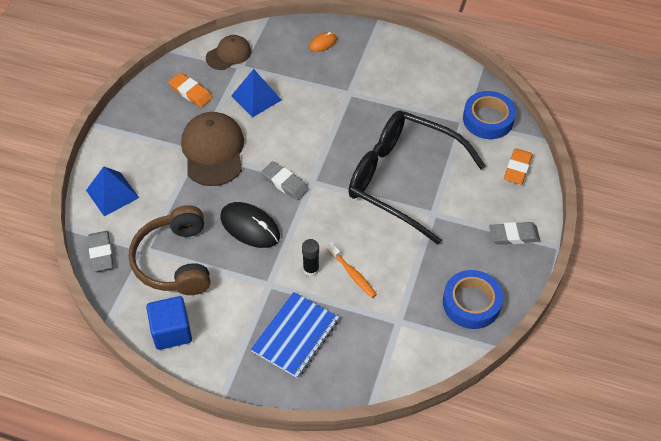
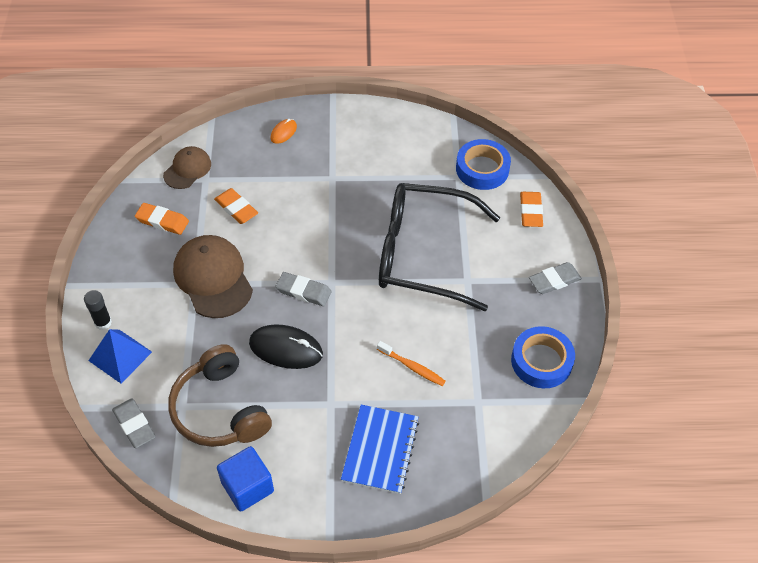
camera: 20 degrees left, 0 degrees up
(256, 98) = (236, 208): blue pyramid -> orange eraser
(311, 269) = (368, 375): black glue stick -> black glue stick (103, 322)

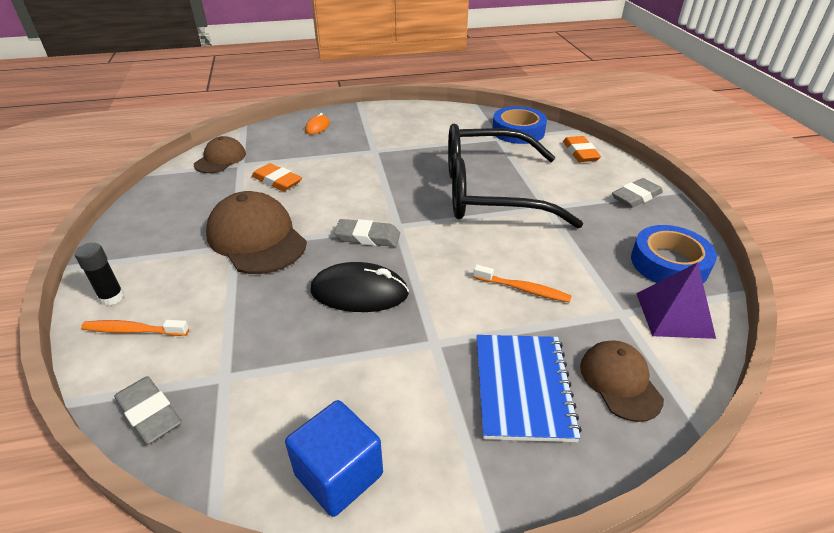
camera: 10 degrees left, 15 degrees down
(120, 356) = (133, 330): blue pyramid -> orange toothbrush
(162, 221) = (193, 199): orange eraser -> none
(220, 409) = (280, 372): brown headphones -> none
(449, 457) = (620, 381): none -> brown cap
(517, 410) = (674, 315): none -> purple pyramid

